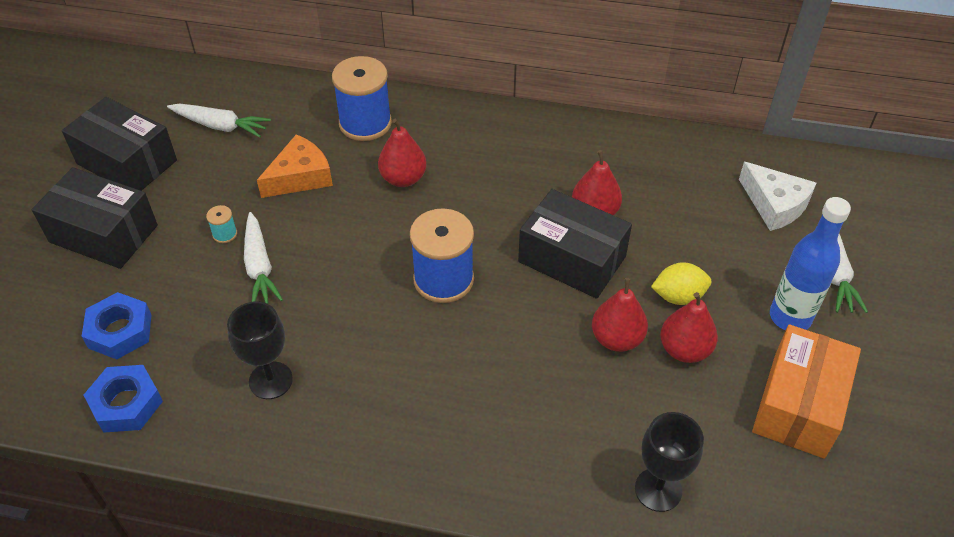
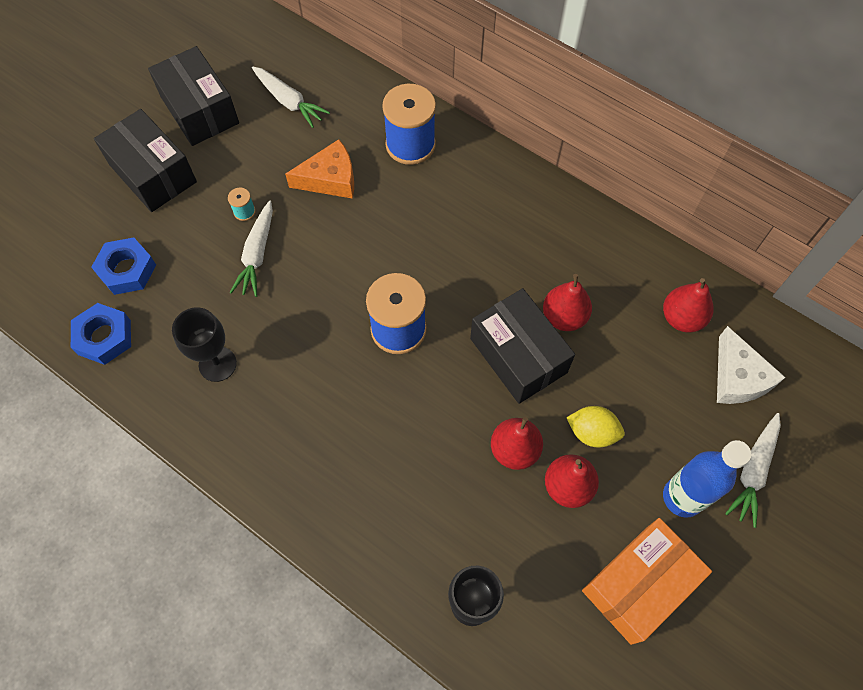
camera: 25 degrees right, 15 degrees up
(403, 178) = (415, 215): red pear -> red pear (682, 318)

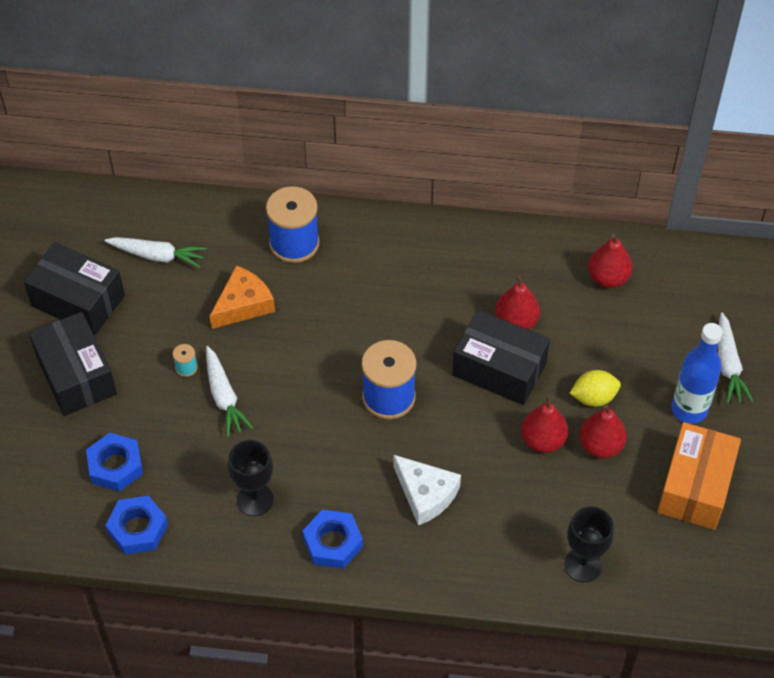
camera: 30 degrees left, 10 degrees down
(153, 173) = (76, 375): black box -> black box turned 45 degrees clockwise
(255, 444) = (333, 543): none -> blue nut
(738, 377) = (676, 302): white cheese -> white cheese (425, 494)

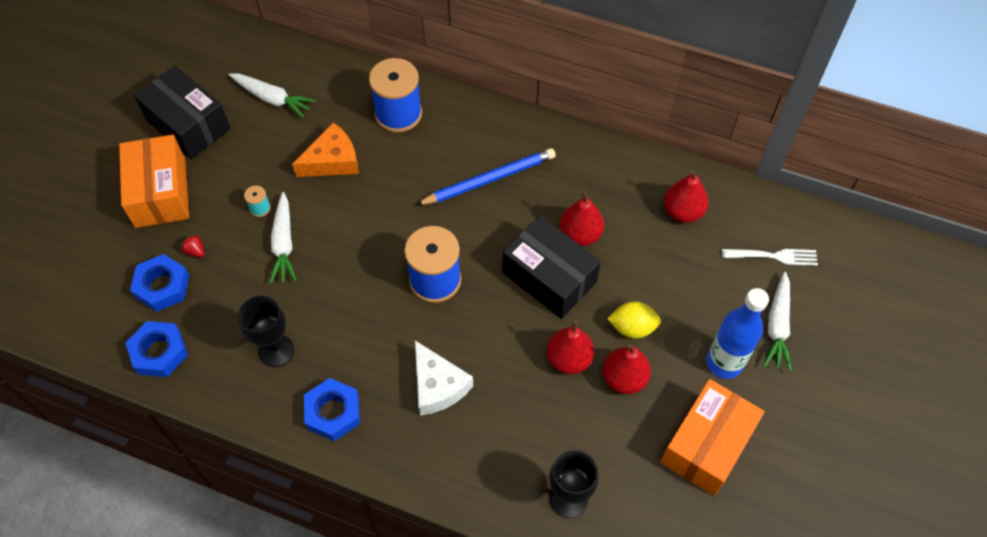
camera: 15 degrees right, 5 degrees up
(76, 375) = (160, 192): black box -> orange box
(136, 424) = (195, 251): none -> red strawberry
(408, 288) = (489, 179): none -> blue pencil
(705, 301) = (773, 256): none -> white fork

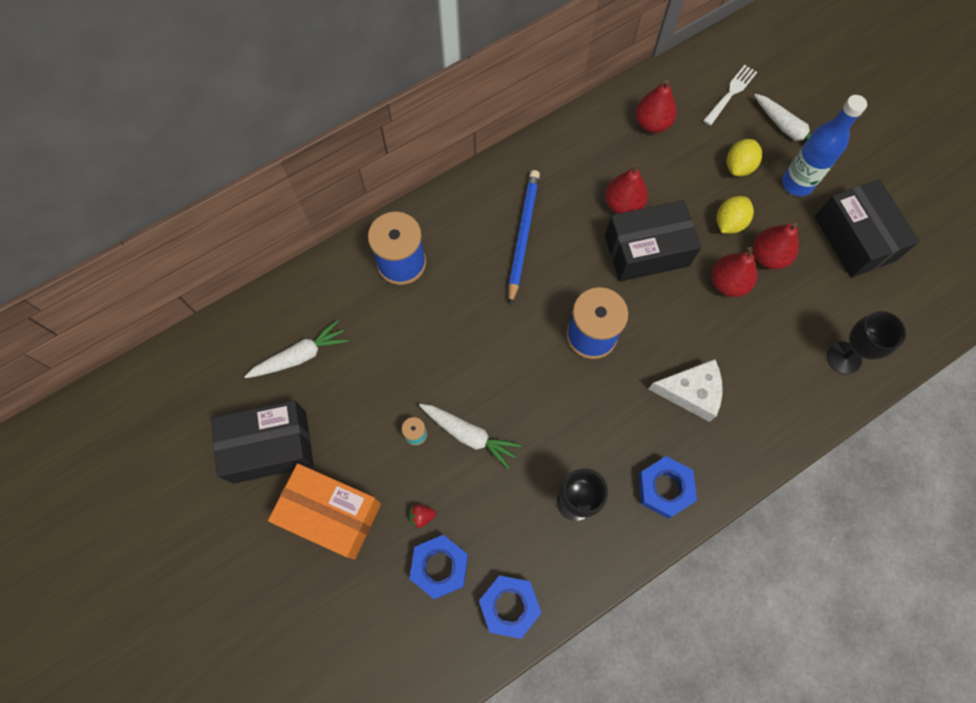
camera: 55 degrees left, 10 degrees up
(332, 161) = (410, 344): orange cheese -> none
(699, 304) = (739, 166): none -> yellow lemon
(707, 445) = (855, 238): orange box -> black box

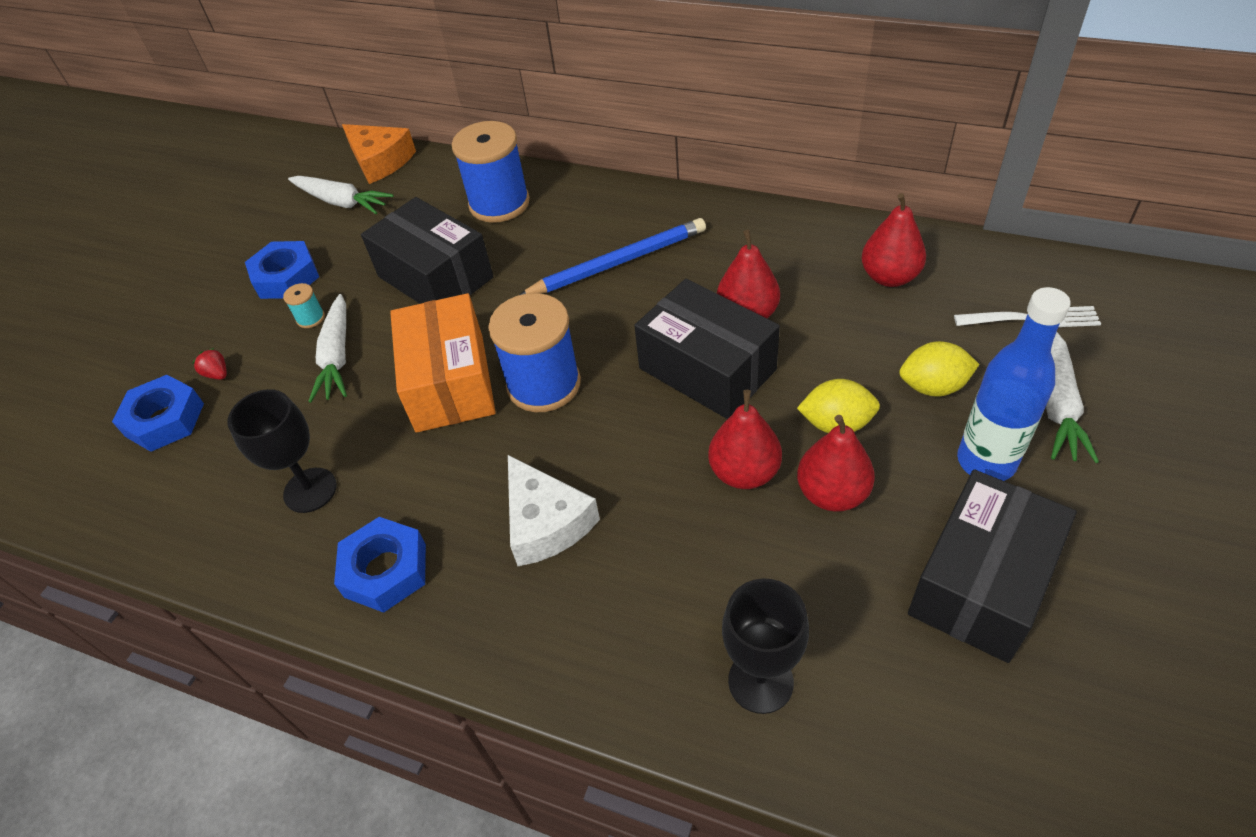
camera: 60 degrees right, 20 degrees down
(270, 447) = (232, 237): black box -> black box (435, 277)
(274, 307) = (380, 161): none -> orange cheese
(331, 514) = (183, 311): orange box -> orange box (450, 382)
(509, 606) = (144, 504): blue nut -> blue nut (286, 277)

